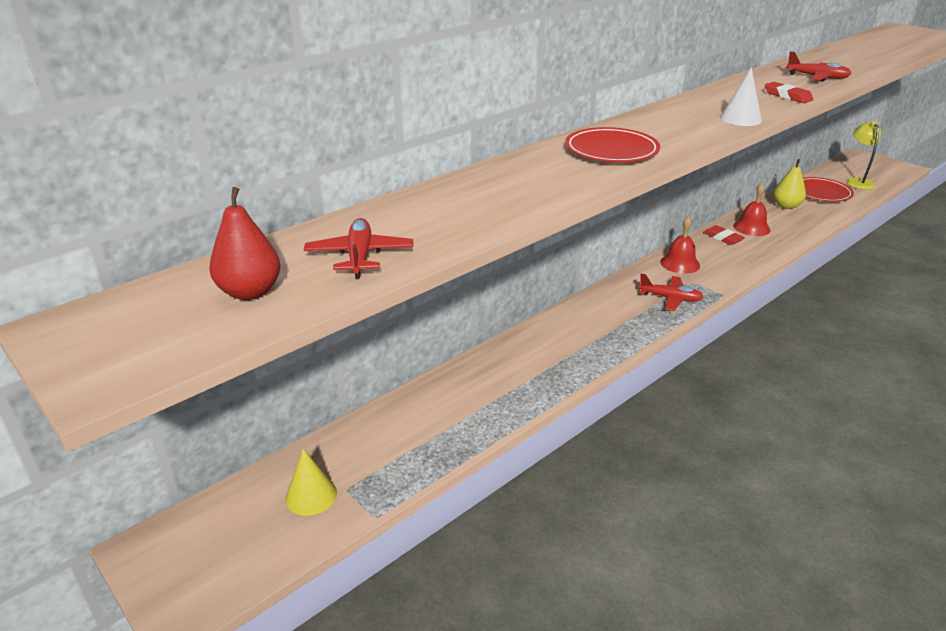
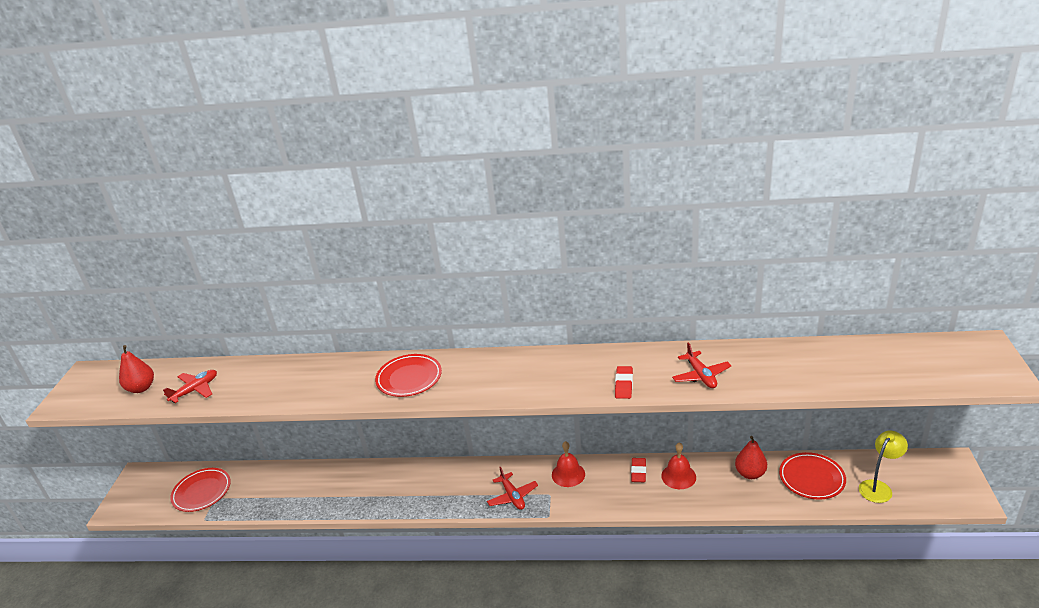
camera: 50 degrees right, 0 degrees up
(311, 496) = (202, 492): yellow cone -> red plate
(740, 119) = (536, 391): white cone -> none
(786, 206) = (750, 473): yellow pear -> red pear

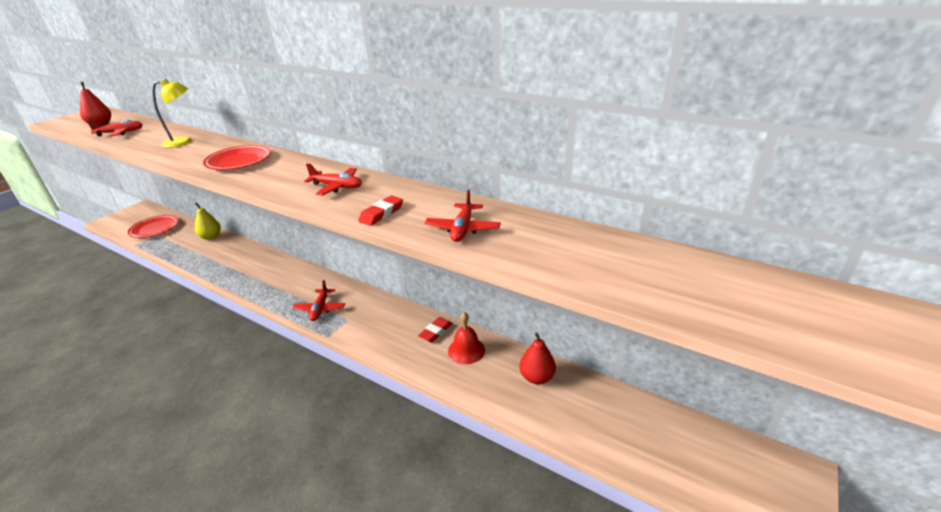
camera: 25 degrees right, 0 degrees up
(292, 474) = (211, 237): none -> yellow pear
(550, 373) = (337, 187): none -> red plane
(568, 474) = (378, 310): red bell -> none
(811, 478) = (598, 411): red plate -> none
(878, 487) = (672, 456): yellow lamp -> yellow lamp (183, 142)

